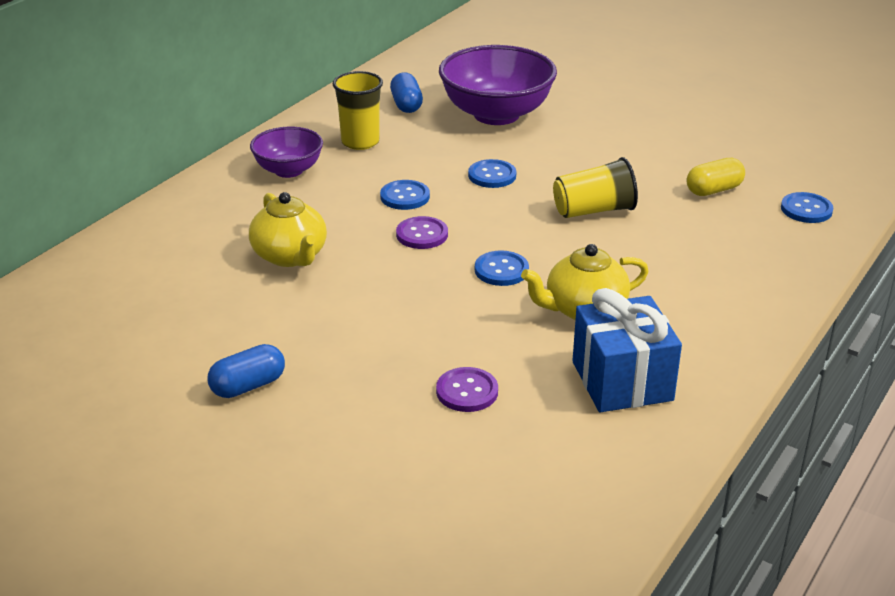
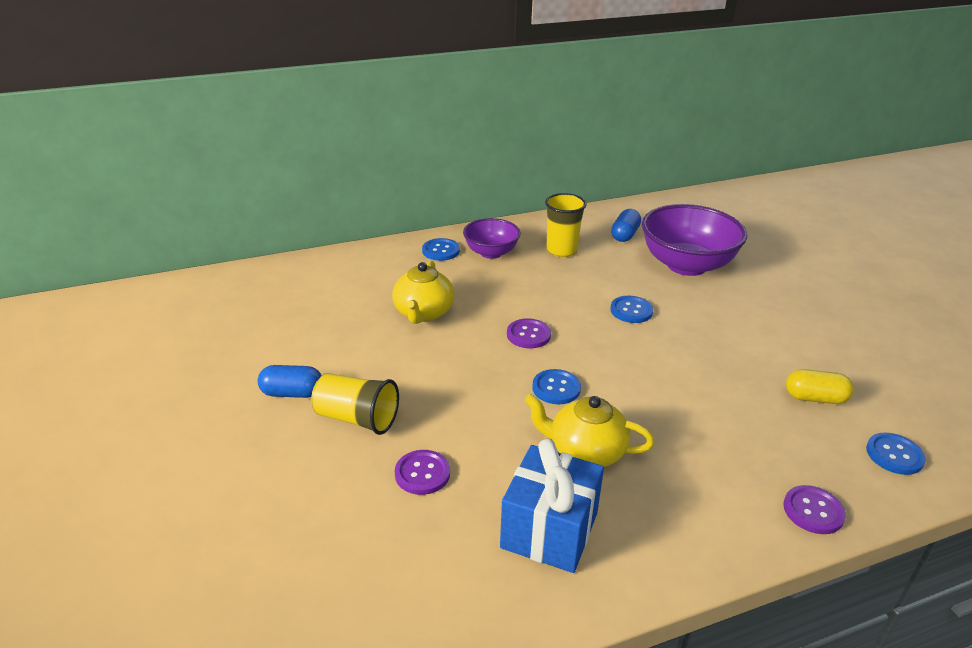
camera: 35 degrees right, 0 degrees up
(405, 197) = (548, 301): blue button -> blue button (441, 251)
(593, 210) = (684, 371): yellow cup -> yellow cup (357, 418)
(791, 275) = (813, 511): none -> purple button

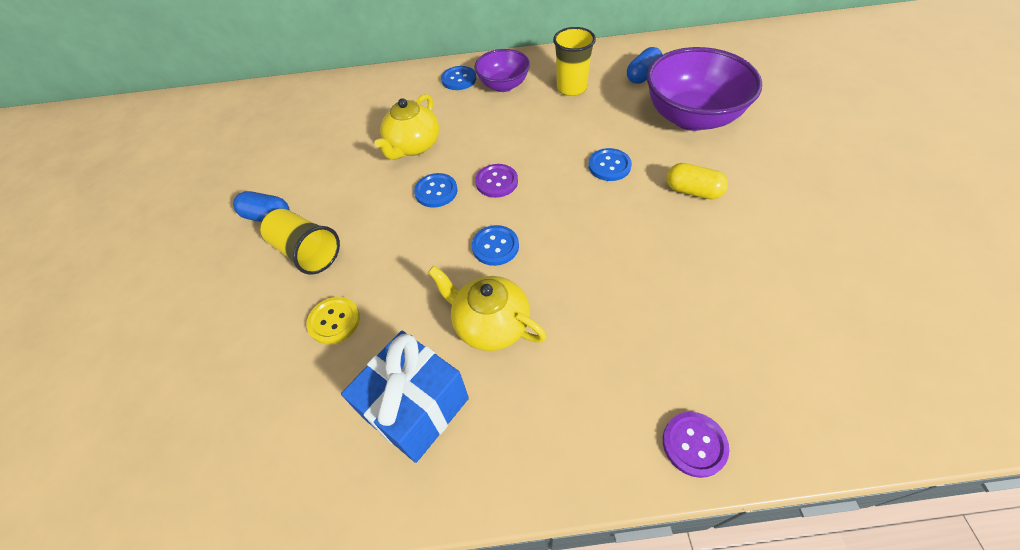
camera: 20 degrees right, 20 degrees up
(422, 473) = (334, 321): purple button -> yellow button
(815, 398) = (761, 301): yellow capsule -> yellow capsule (692, 191)
(894, 455) = (823, 391): blue button -> blue button (436, 191)

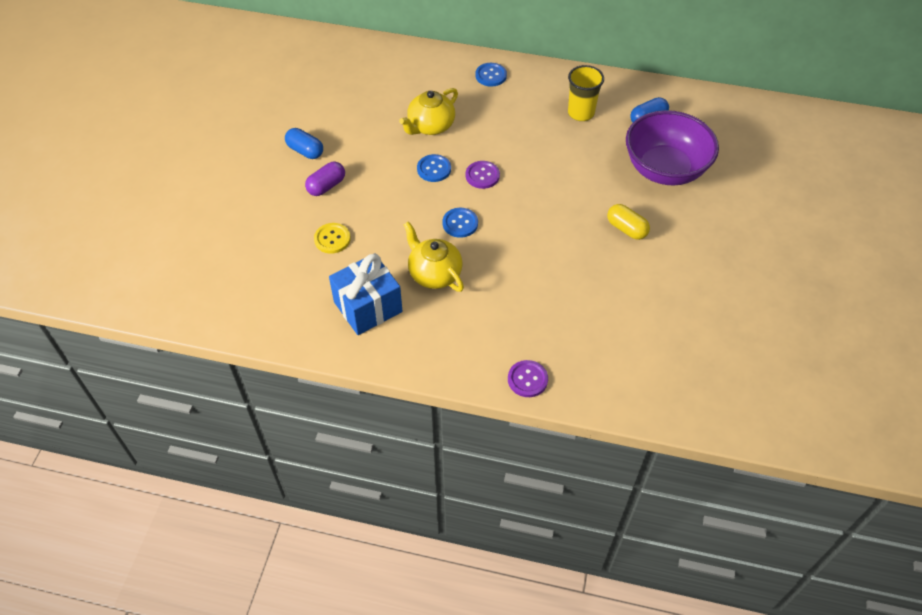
camera: 15 degrees right, 0 degrees up
(307, 252) = (326, 186): yellow cup -> purple capsule
(503, 85) = (525, 93): purple bowl -> none
(609, 166) = (574, 189): blue button -> none

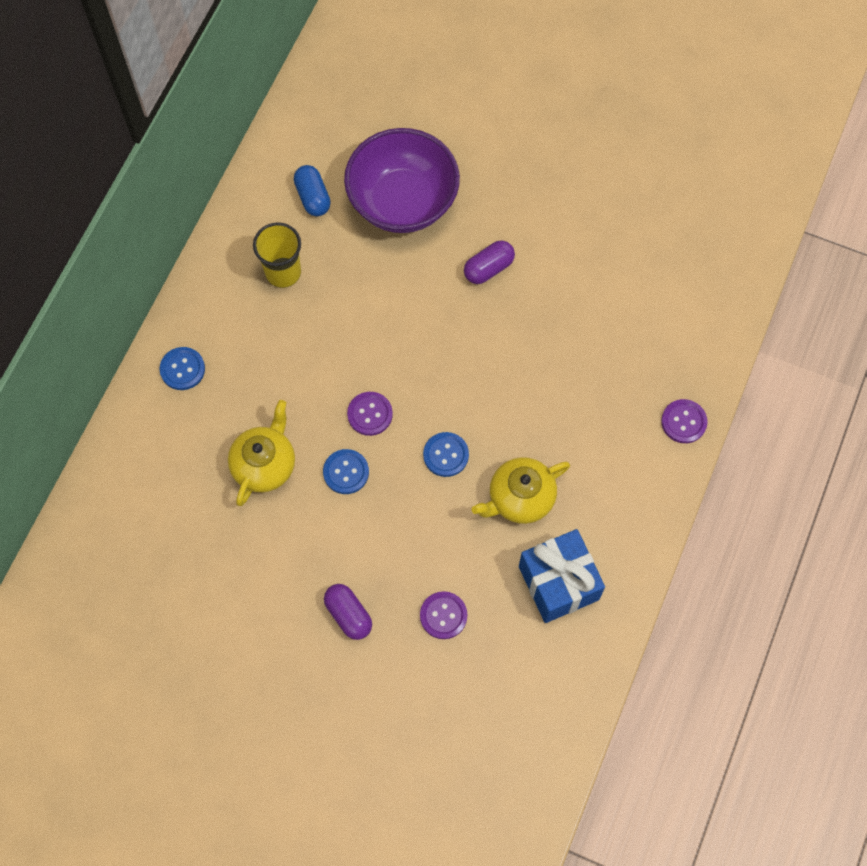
camera: 80 degrees left, 15 degrees up
(305, 151) = (275, 638): blue capsule -> none
(332, 239) = (443, 615): yellow button -> purple button
(430, 126) = (264, 464): yellow teapot -> yellow teapot turned 120 degrees counterclockwise
(626, 229) = (488, 268): yellow capsule -> purple capsule

